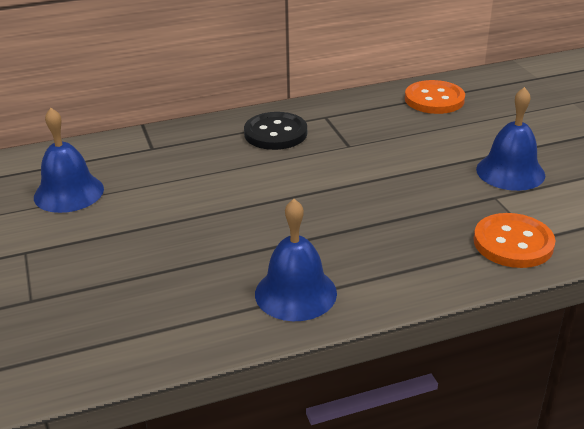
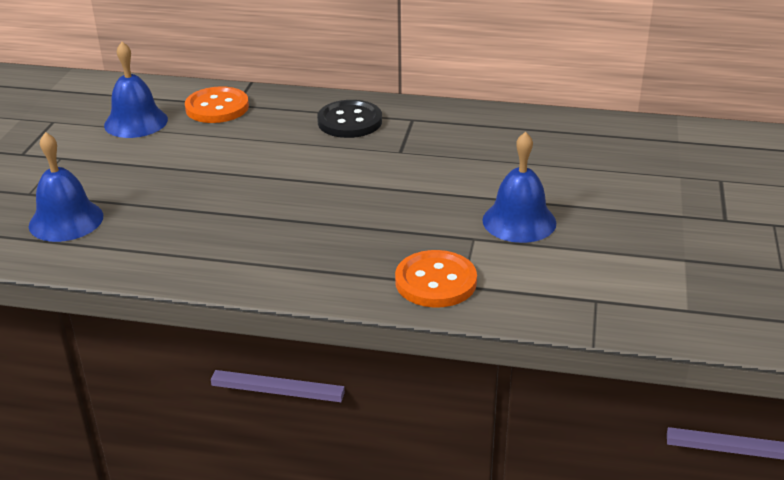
camera: 30 degrees right, 0 degrees up
(295, 293) = (209, 255): blue bell -> blue bell (66, 220)
(434, 99) = (536, 132): orange button -> orange button (217, 107)

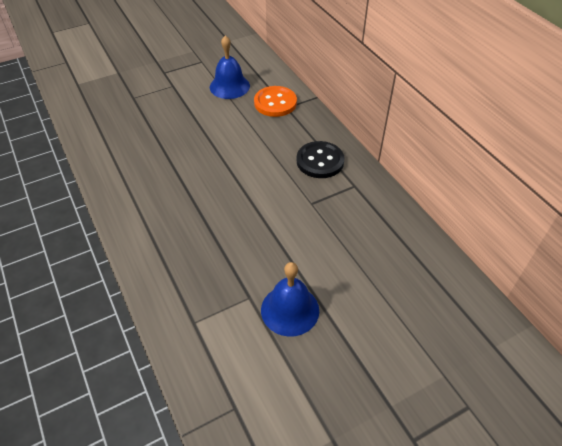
camera: 50 degrees right, 15 degrees up
(66, 220) = (121, 124): blue bell -> none
(435, 281) = (186, 306): orange button -> none

